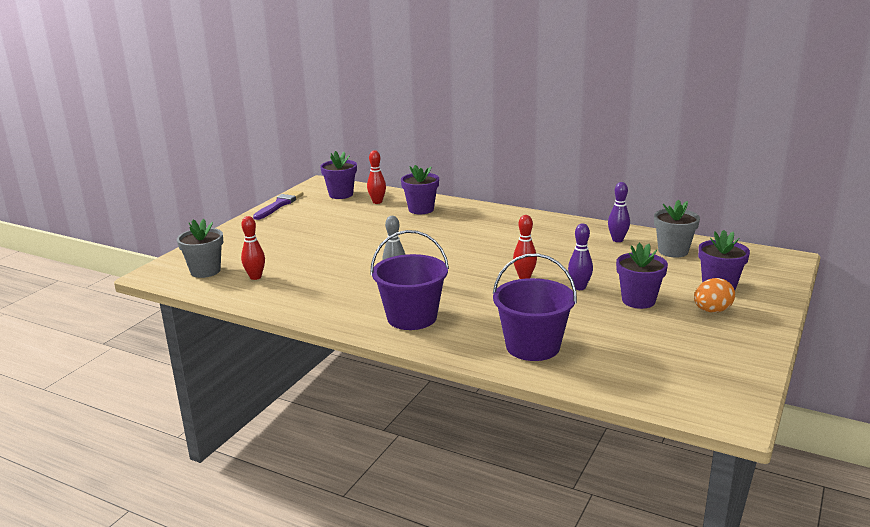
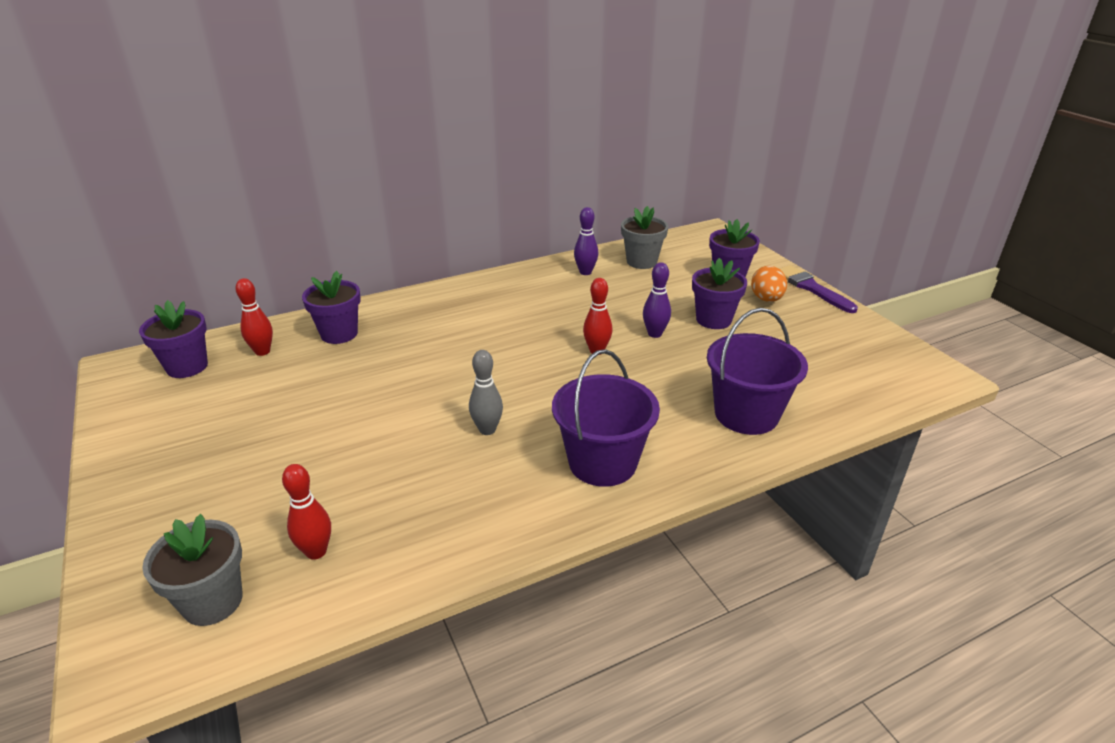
camera: 55 degrees left, 10 degrees up
(279, 205) = (115, 429): purple brush -> purple brush (812, 288)

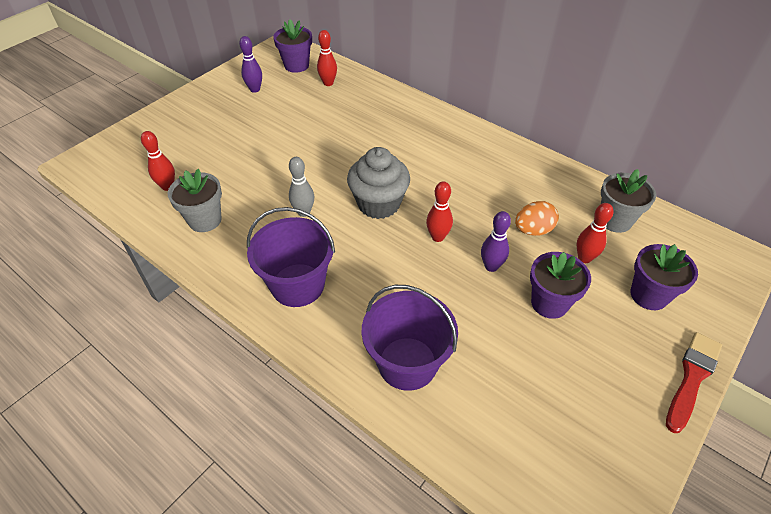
camera: 65 degrees right, 15 degrees up
(212, 601) = (124, 168): grey flower pot -> grey flower pot (205, 220)
(339, 334) = (368, 102): purple flower pot -> none
(519, 373) = (379, 204): none -> grey cupcake
(585, 272) = (559, 189): purple bowling pin -> purple bowling pin (255, 89)
(674, 288) = (584, 258): none -> red bowling pin
(766, 299) = (628, 338): orange egg -> orange egg (533, 230)
(812, 288) = (692, 378): purple brush -> red brush

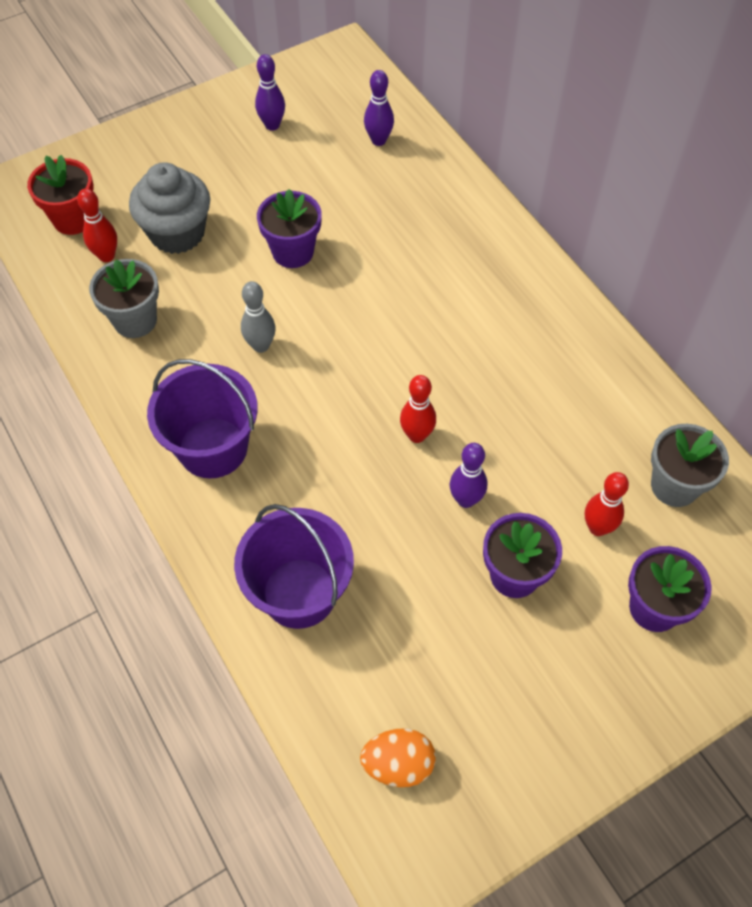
camera: 20 degrees right, 10 degrees up
(134, 170) = (73, 219): none -> red flower pot
(296, 65) = (346, 96): purple flower pot -> purple flower pot (293, 252)
(328, 83) = (378, 140): red bowling pin -> purple bowling pin
(379, 204) = (362, 362): grey cupcake -> grey cupcake (177, 233)
(533, 230) = (550, 465): orange egg -> orange egg (398, 764)
(692, 378) = (641, 733): red brush -> none

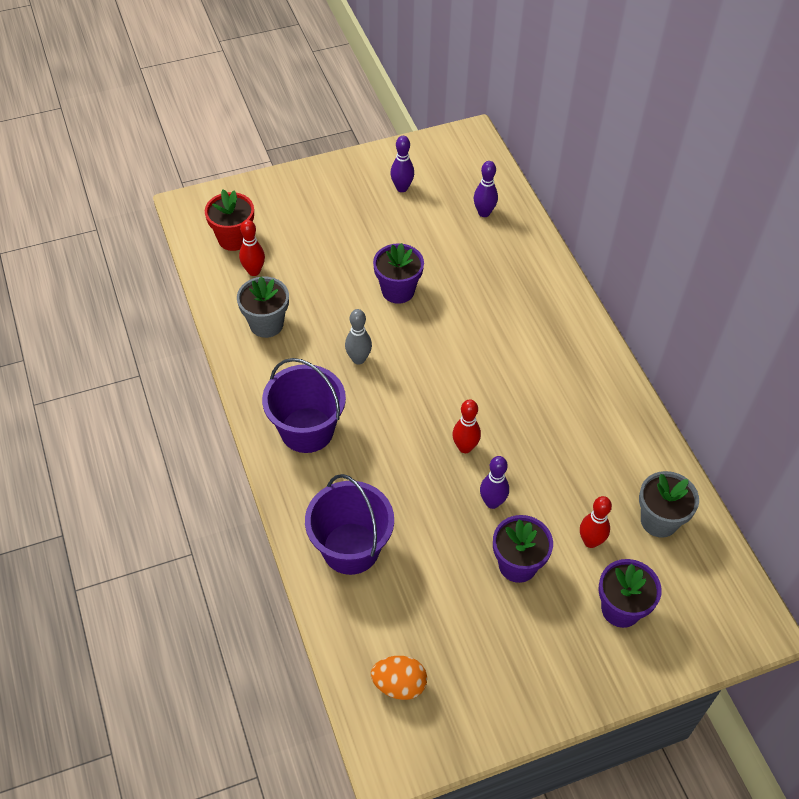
camera: 10 degrees right, 5 degrees down
(177, 233) = (311, 262): grey cupcake -> none

